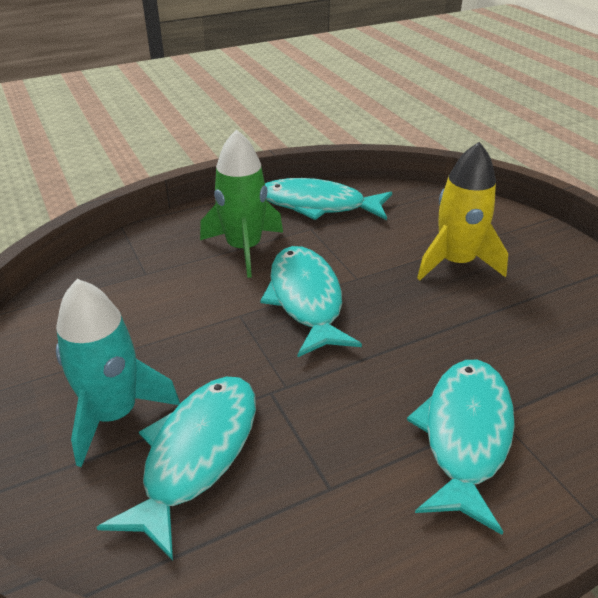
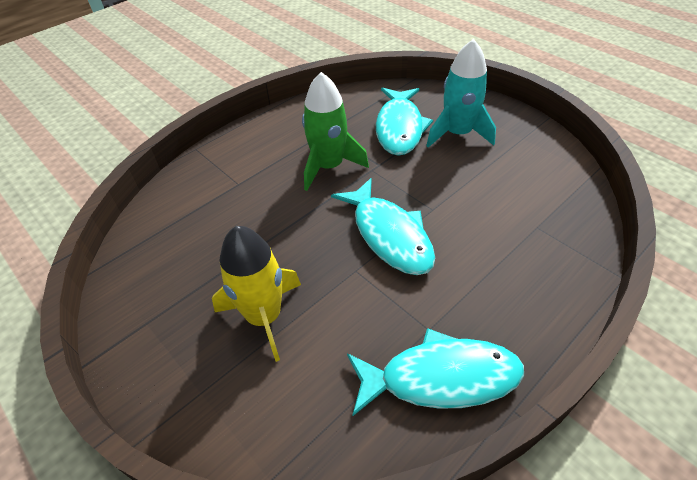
camera: 165 degrees right, 10 degrees up
(244, 248) = (477, 279): green rocket -> green rocket (329, 166)
(465, 435) = (258, 168): turquoise fish -> none

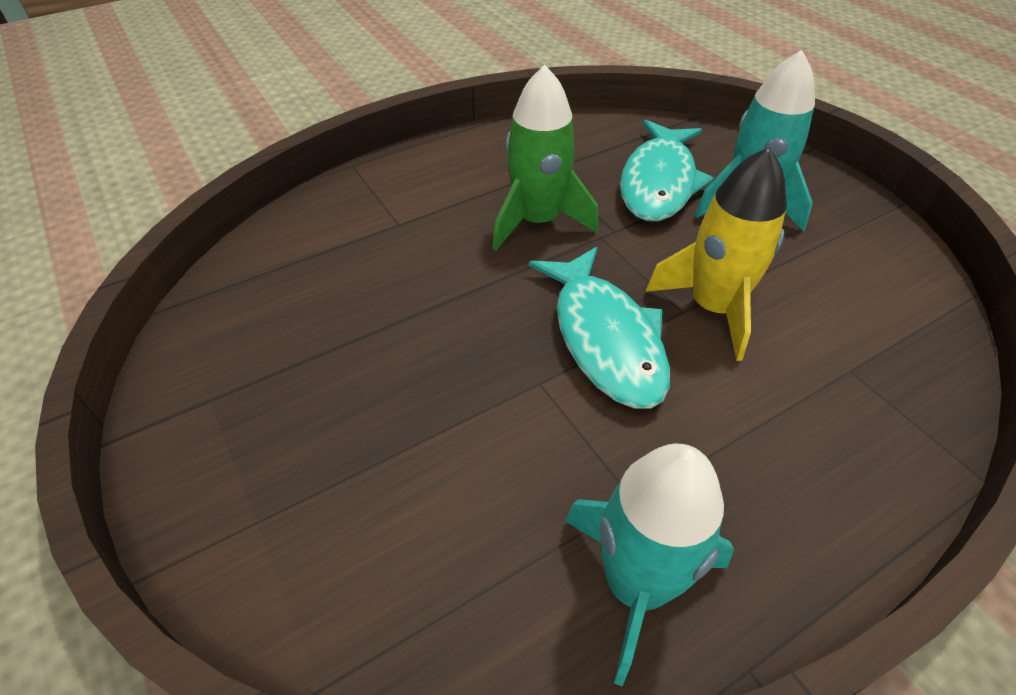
camera: 10 degrees right, 0 degrees up
(264, 316) = (382, 425): yellow rocket -> yellow rocket (713, 307)
(440, 378) = (636, 584): turquoise fish -> turquoise rocket

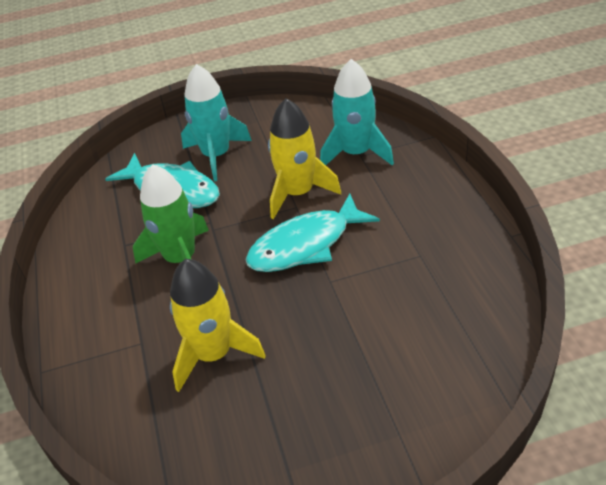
camera: 70 degrees left, 5 degrees down
(386, 288) = (214, 354): none -> yellow rocket
(605, 338) = (305, 245): turquoise fish -> turquoise fish turned 150 degrees clockwise
(636, 584) = (466, 264): turquoise rocket -> turquoise rocket (356, 153)

